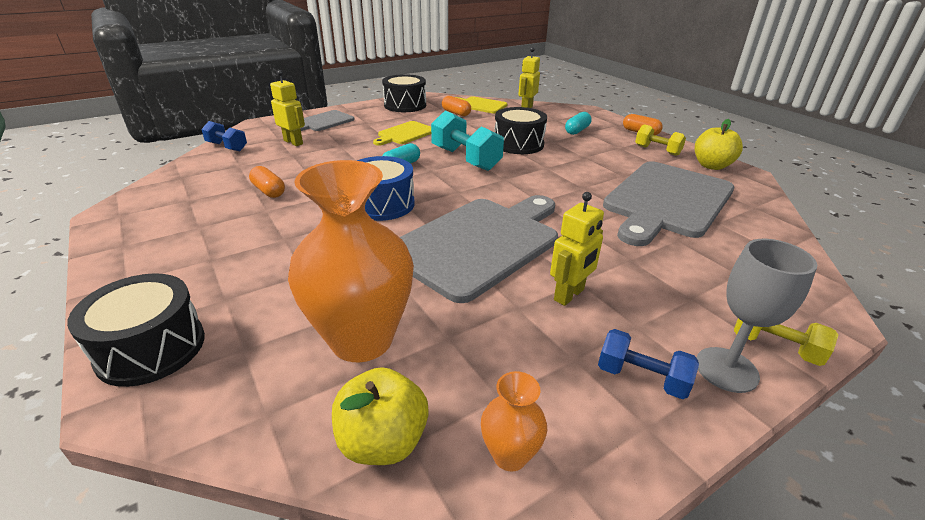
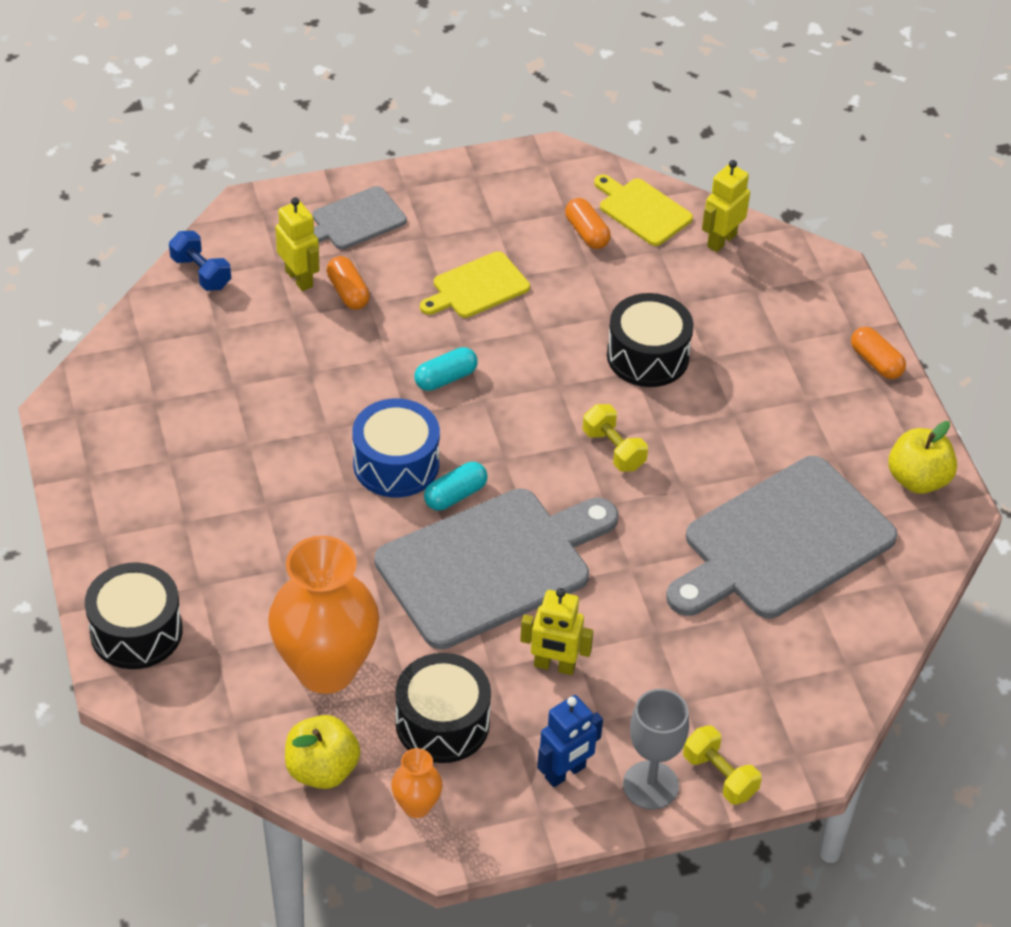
camera: 15 degrees right, 15 degrees up
(269, 191) = (255, 402): orange capsule -> orange capsule (348, 292)
(405, 105) = (506, 185): black drum -> black drum (442, 723)
(465, 159) = (546, 381): turquoise dumbbell -> none
(569, 295) = (554, 666): yellow robot -> yellow robot turned 45 degrees clockwise
(577, 130) = (768, 334): turquoise capsule -> turquoise capsule (455, 495)
(641, 378) = (565, 773): blue dumbbell -> blue robot
(657, 150) = (863, 421): yellow dumbbell -> yellow dumbbell (613, 449)

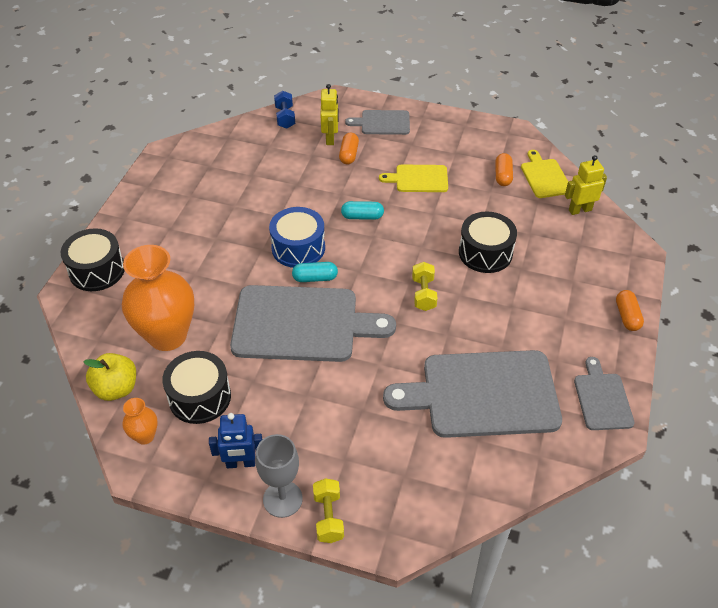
camera: 35 degrees right, 0 degrees up
(554, 666) = (288, 397): yellow robot -> none
(918, 479) = (602, 398): yellow apple -> grey cutting board

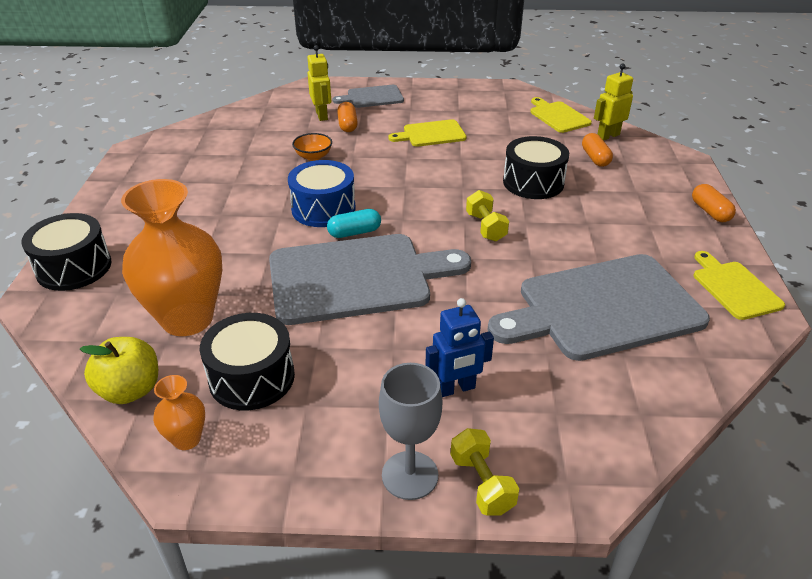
camera: 15 degrees left, 10 degrees down
(240, 463) = (335, 444): blue robot -> blue robot (456, 388)
(285, 117) = (265, 105): blue dumbbell -> none
(308, 188) = (313, 157): none -> orange bowl
(362, 217) = (385, 172): turquoise capsule -> none
(503, 176) = (516, 121): orange capsule -> orange capsule (595, 158)
(602, 398) = (734, 288): grey cutting board -> yellow cutting board

